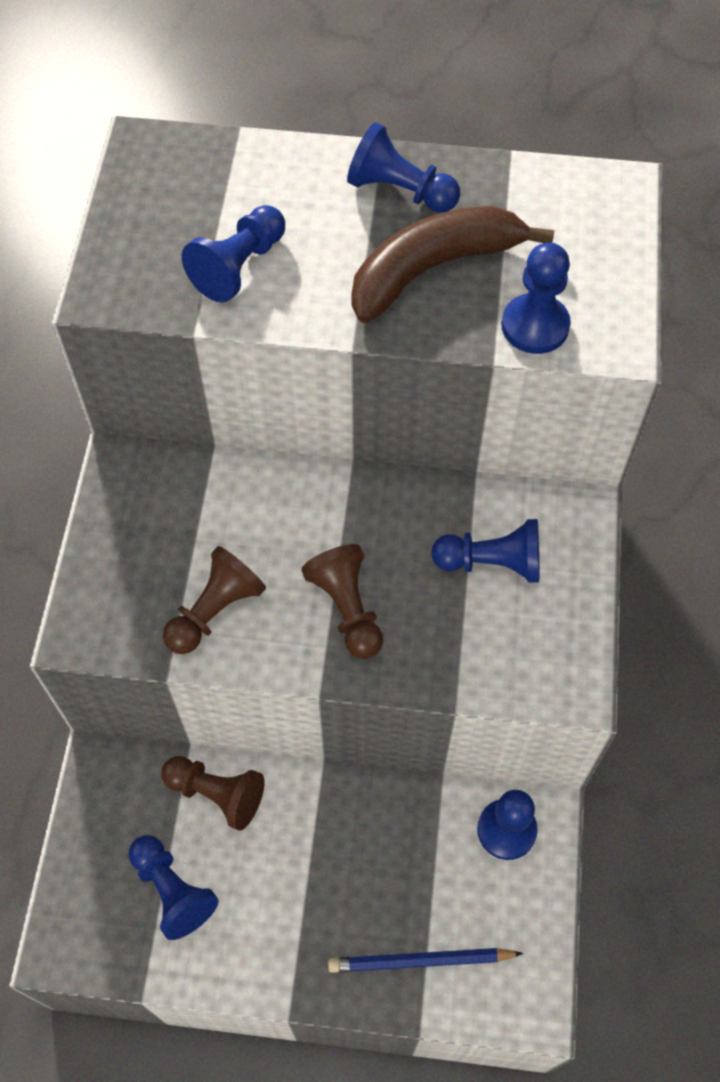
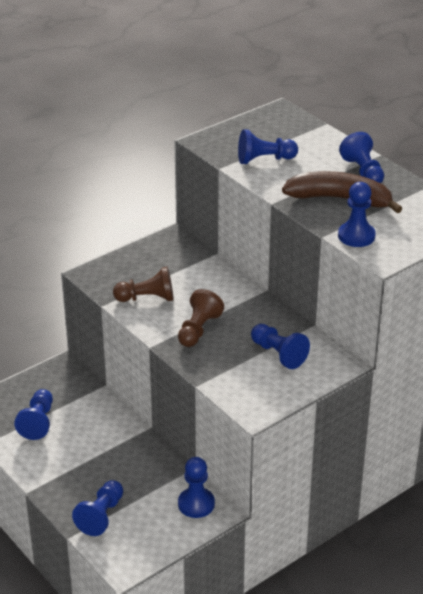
camera: 45 degrees right, 25 degrees down
(217, 794) = (94, 406): brown pawn -> none
(421, 960) = (101, 516): blue pencil -> blue pawn

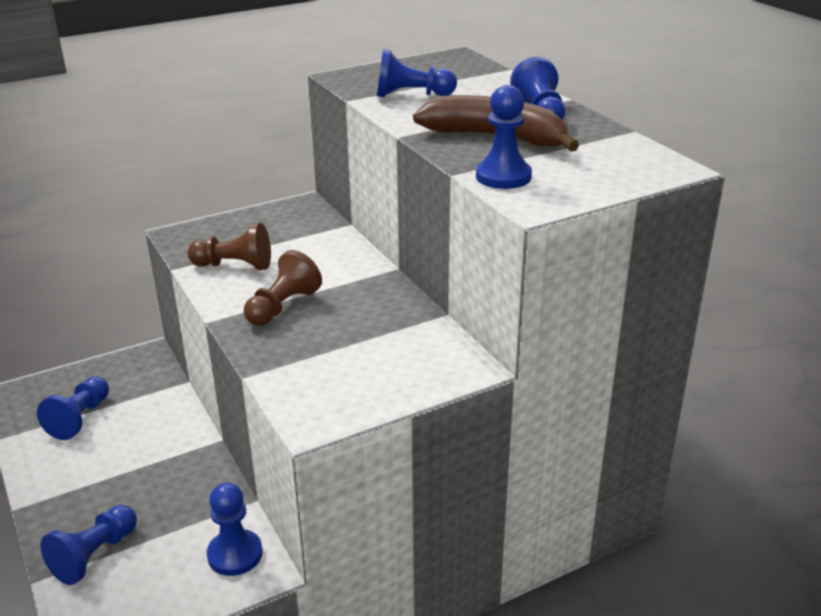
camera: 10 degrees right, 5 degrees down
(278, 354) = (380, 347): blue pawn -> none

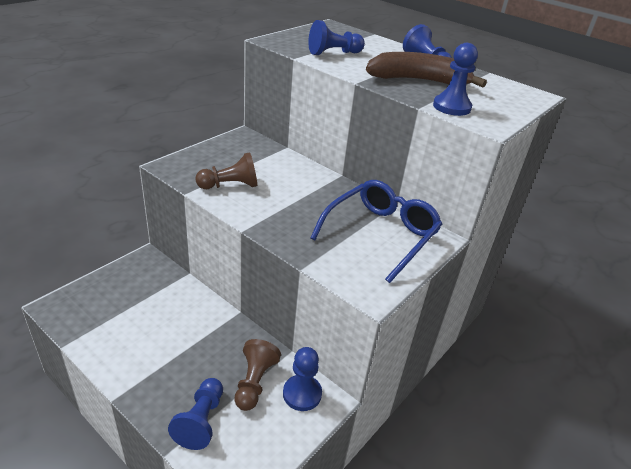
camera: 25 degrees left, 5 degrees up
(80, 418) = (123, 316): blue pawn -> none
(283, 307) = (288, 212): brown pawn -> brown pawn (254, 382)
(386, 351) = (380, 235): none -> blue glasses

